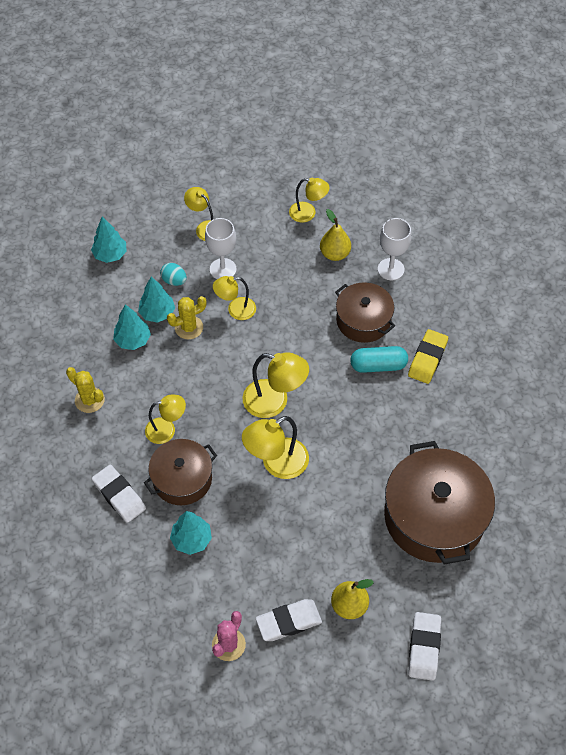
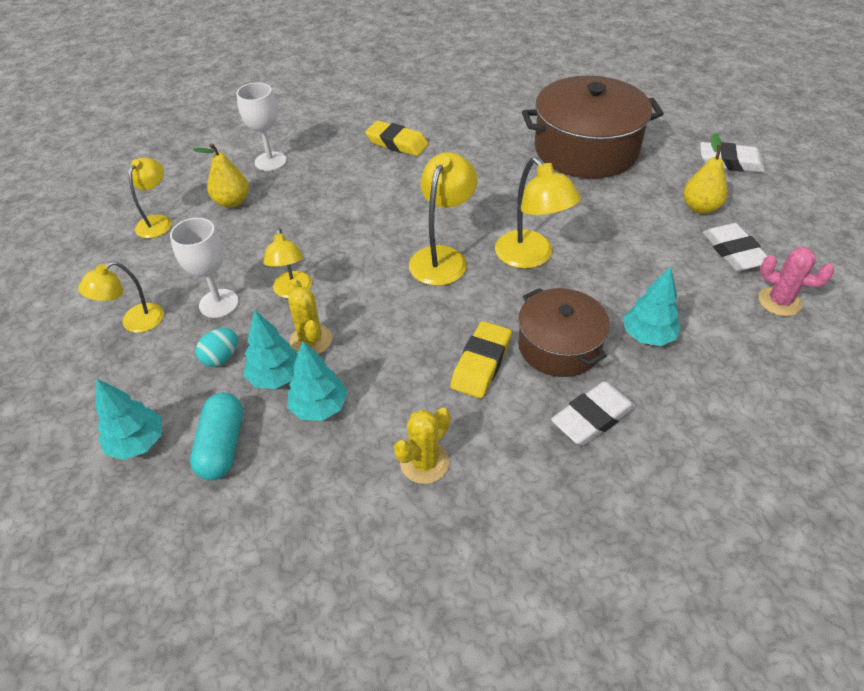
camera: 85 degrees left, 10 degrees down
(167, 429) = (481, 363): yellow lamp -> yellow eraser
(363, 320) = (337, 184): brown pot -> none
(378, 365) = (400, 176): turquoise capsule -> turquoise capsule (222, 446)

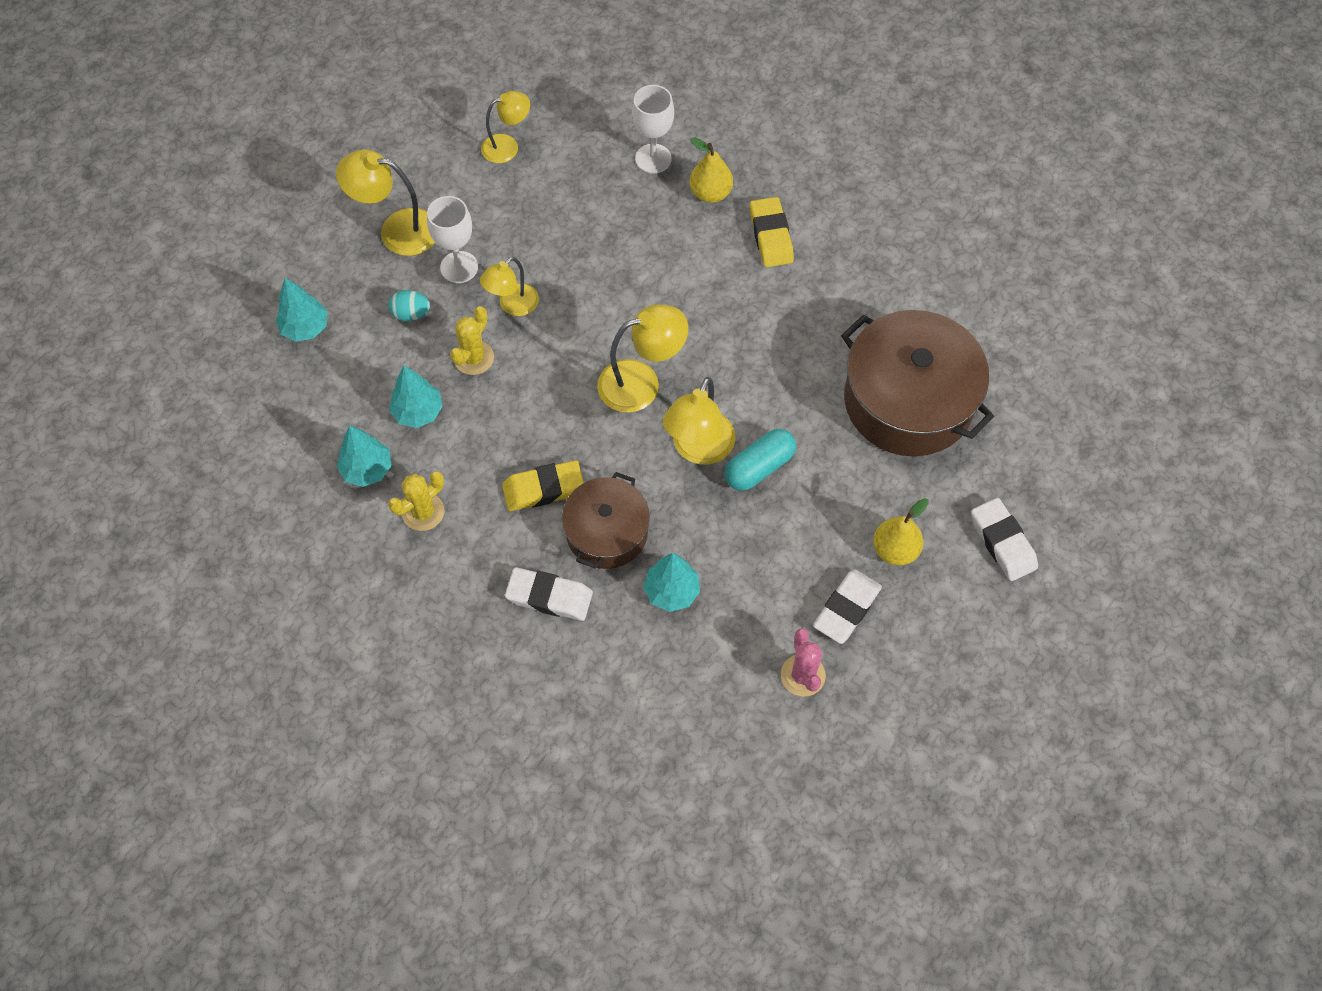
camera: 50 degrees right, 15 degrees up
(135, 323) = (397, 230): yellow lamp -> yellow lamp, size x1.52
(222, 446) = (341, 379): turquoise capsule -> turquoise capsule (759, 467)
(232, 202) = (576, 176): yellow pear -> yellow pear (710, 193)
(276, 377) = (422, 363): turquoise tree -> turquoise tree (367, 469)
(424, 462) = (423, 512): yellow cactus -> yellow cactus turned 45 degrees counterclockwise

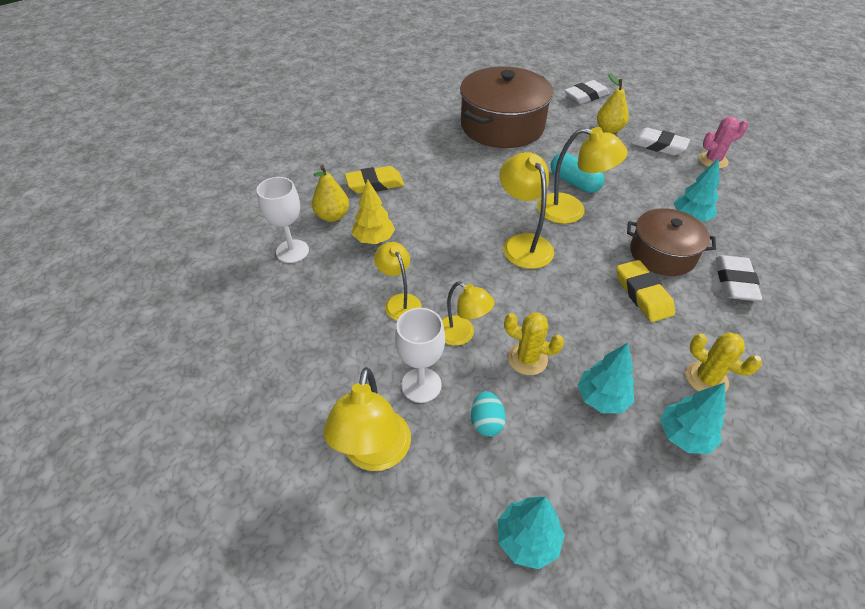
camera: 95 degrees left, 15 degrees down
(507, 146) = (263, 360): yellow lamp -> yellow lamp (399, 301)
(665, 234) = (374, 239): none -> yellow tree

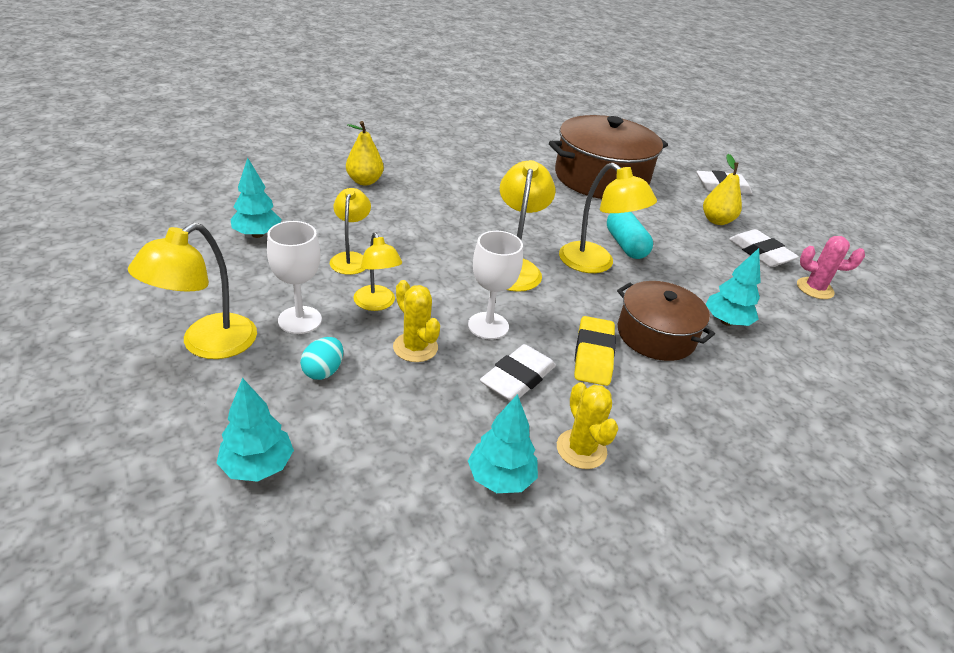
camera: 25 degrees right, 10 degrees down
(292, 251) = (304, 190): white goblet -> white goblet (488, 326)
(374, 239) = (381, 210): yellow tree -> none
(375, 184) = (427, 174): yellow eraser -> none
(602, 398) = (451, 409): turquoise tree -> turquoise tree (257, 234)
(734, 282) = (714, 392): white eraser -> white eraser (517, 378)

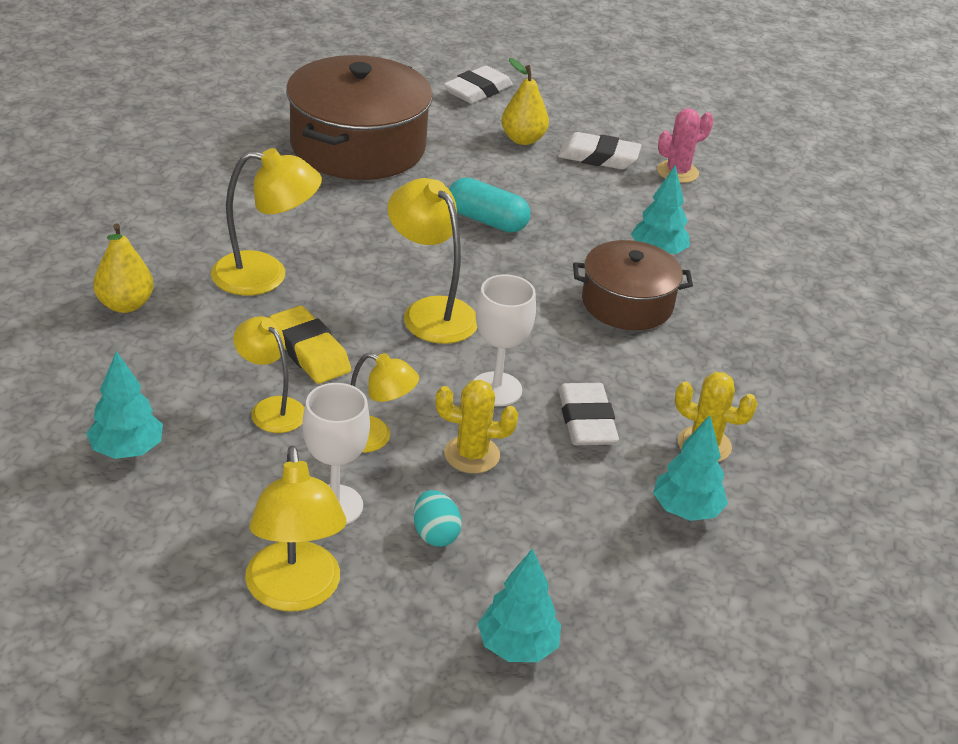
camera: 45 degrees left, 0 degrees up
(593, 355) = (609, 357): yellow eraser -> yellow eraser (309, 351)
(595, 264) = (490, 260): yellow lamp -> yellow lamp (265, 275)

